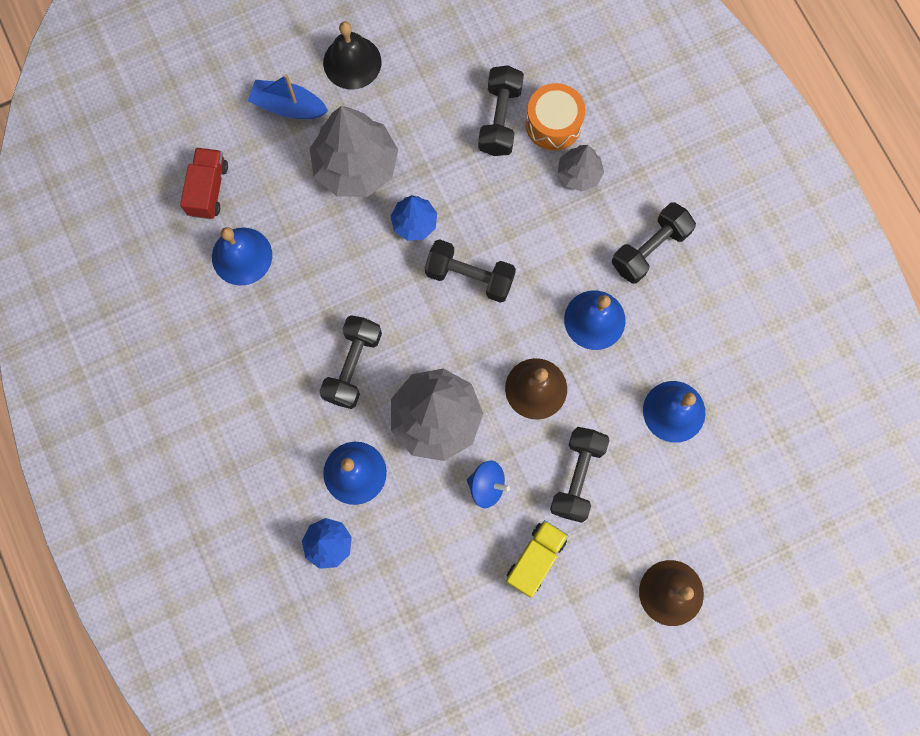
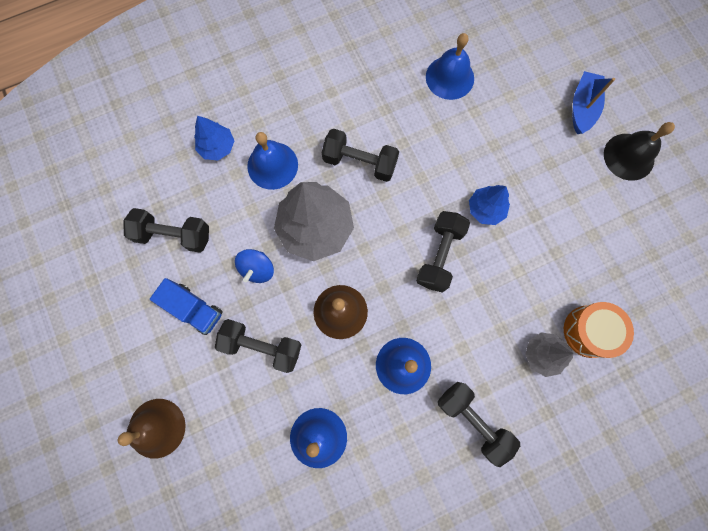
camera: 90 degrees right, 0 degrees up
(208, 189) = (504, 51): red truck -> none
(355, 166) = (533, 161): grey tree -> none
(500, 119) = (589, 282): black dumbbell -> black dumbbell (174, 235)
(535, 559) = (194, 309): yellow truck -> blue truck

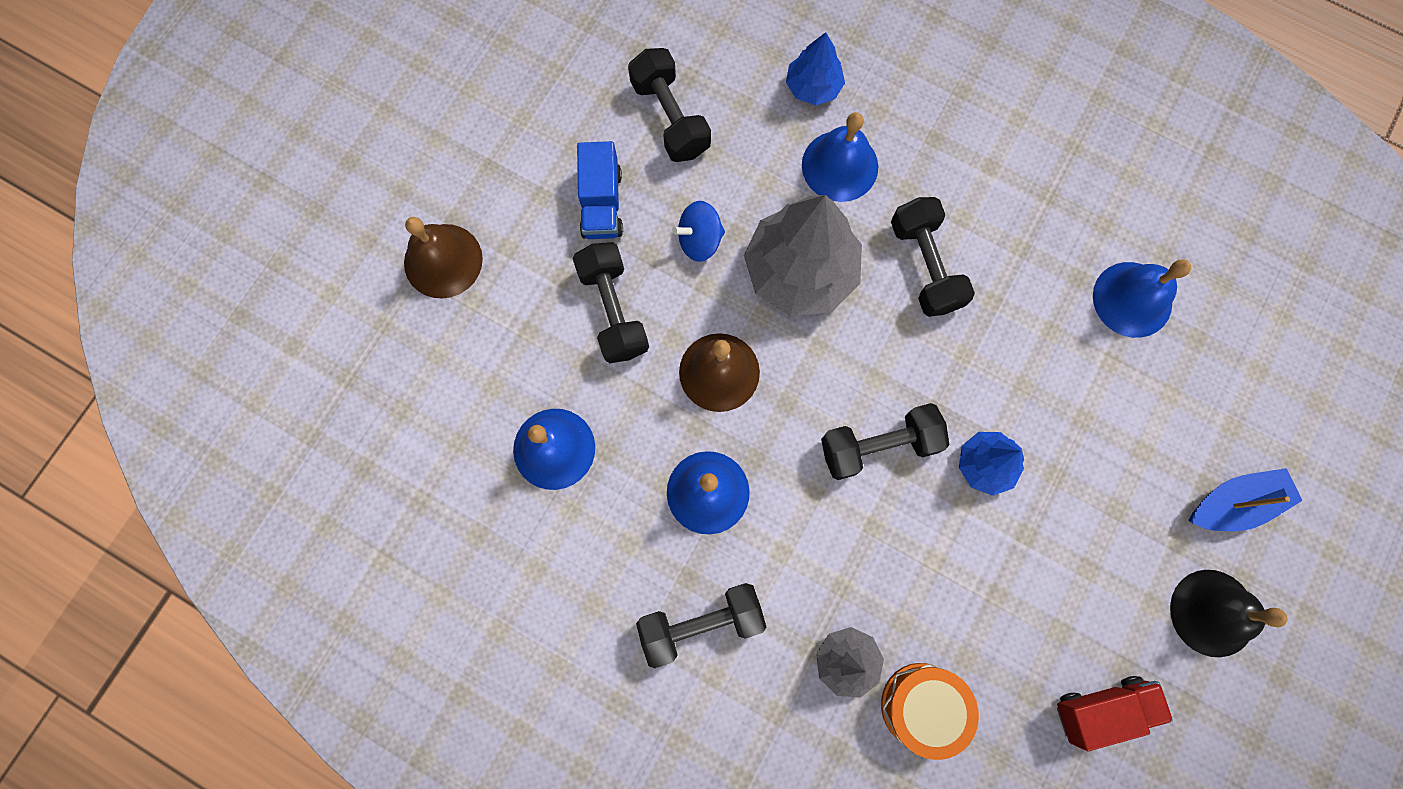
camera: 55 degrees right, 0 degrees up
(473, 420) = (701, 623): black dumbbell -> black dumbbell turned 60 degrees clockwise
(643, 242) = (1102, 708): none -> red truck

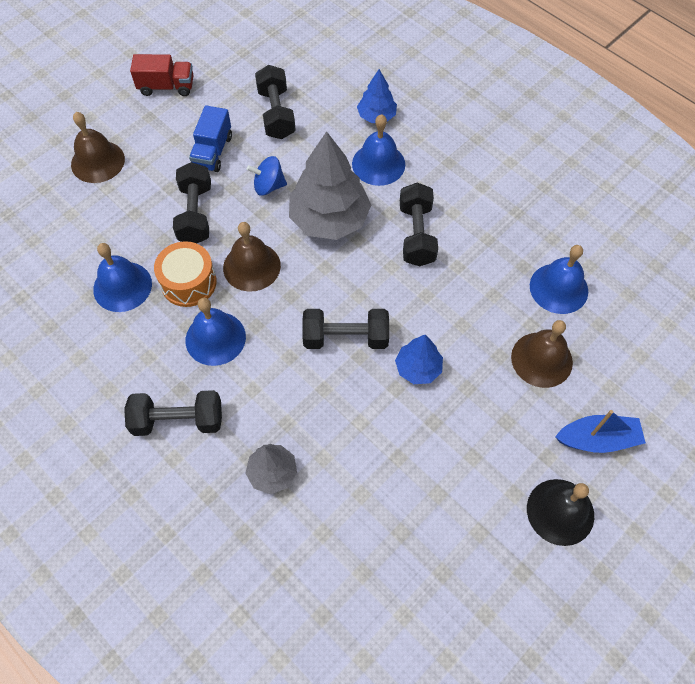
camera: 15 degrees right, 15 degrees down
(922, 705) = (317, 518): orange drum -> orange drum (188, 282)
(1102, 708) = (453, 557): red truck -> red truck (166, 86)
(1137, 410) = (541, 359): none -> brown bell

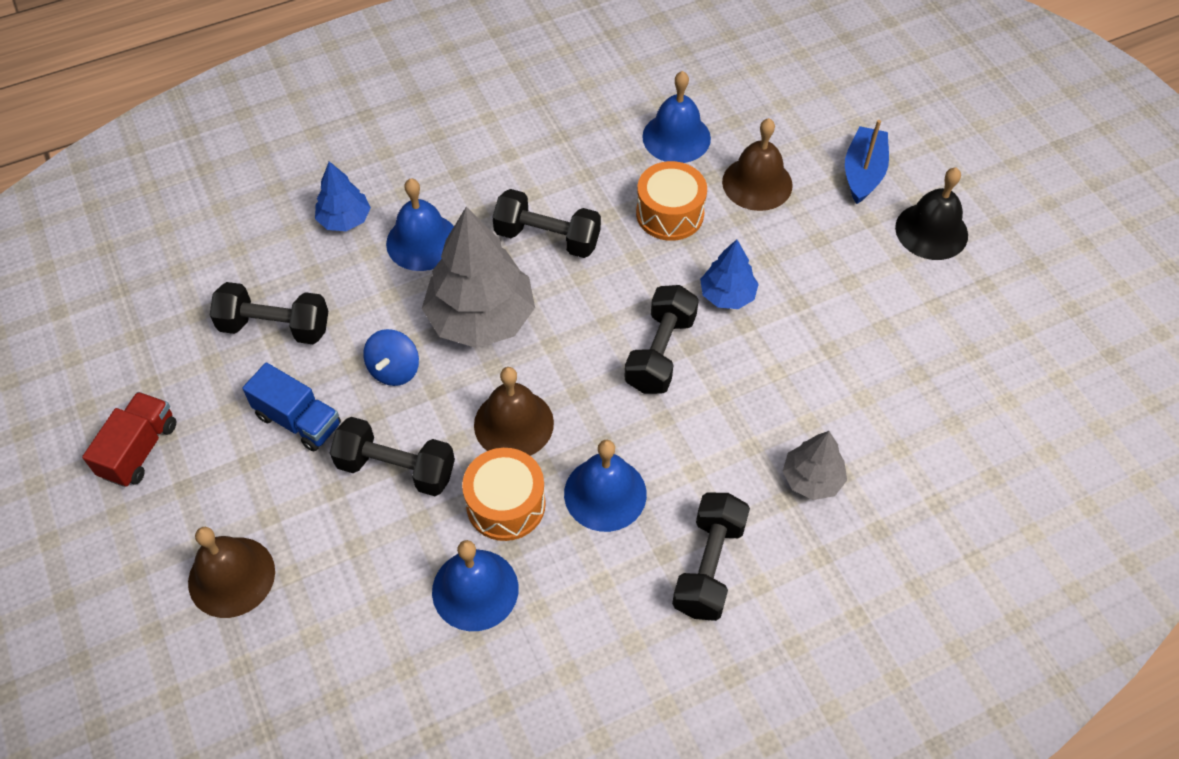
camera: 70 degrees left, 5 degrees down
(478, 306) = (670, 213): none -> orange drum

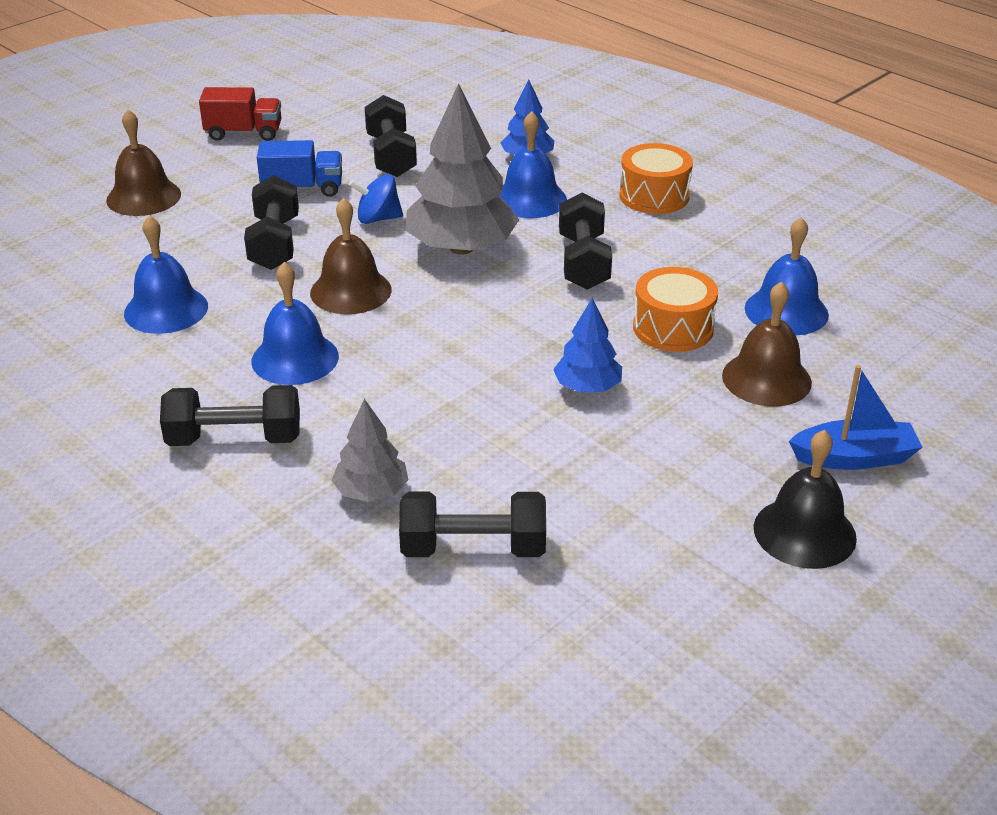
camera: 70 degrees right, 20 degrees down
(298, 420) = (302, 188): blue truck -> blue truck turned 105 degrees counterclockwise
(506, 504) = (260, 306): orange drum -> orange drum (654, 196)
(660, 352) = (482, 358): black dumbbell -> black dumbbell (473, 548)

